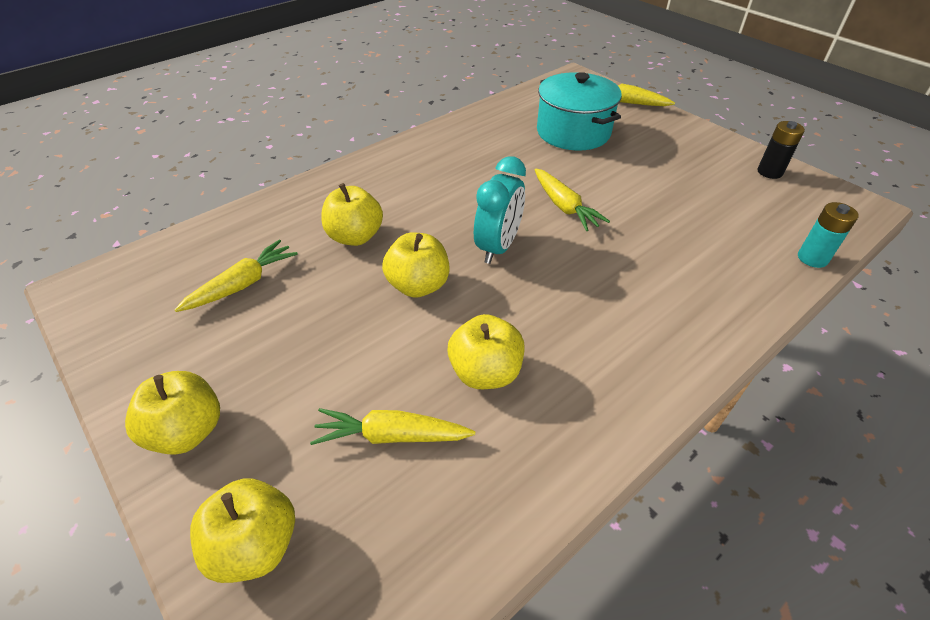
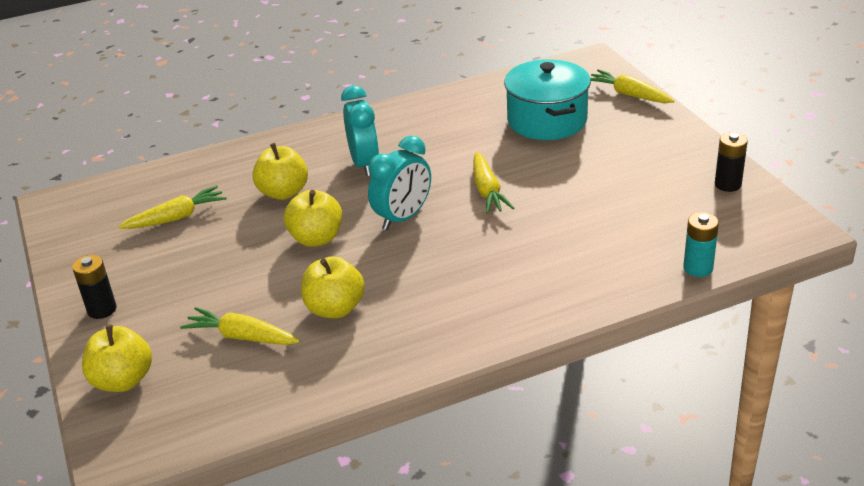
camera: 20 degrees right, 10 degrees down
(187, 431) = (102, 309): yellow apple -> black battery
(426, 194) = (364, 164): none -> turquoise clock

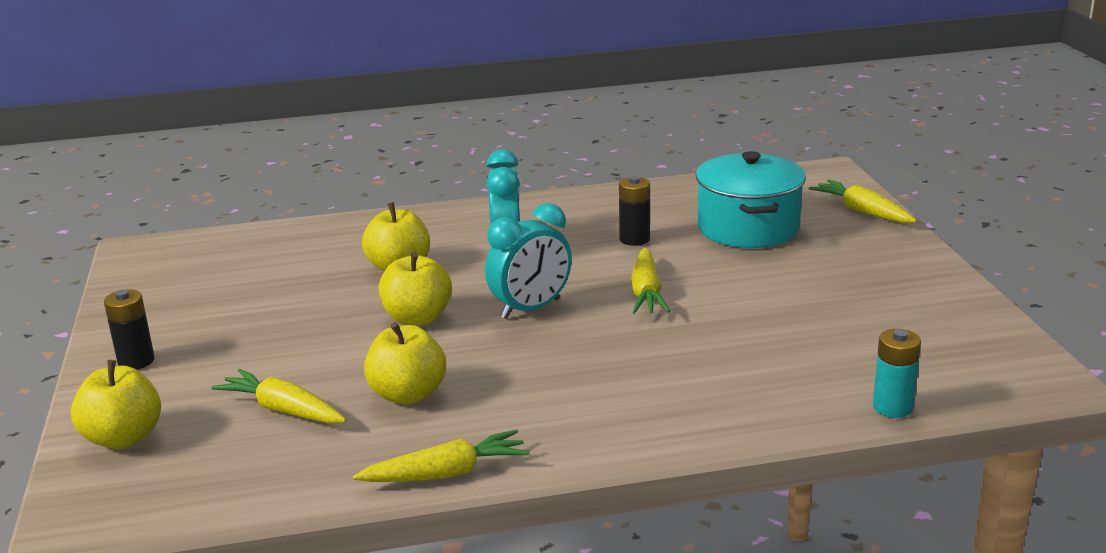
camera: 10 degrees right, 10 degrees down
(176, 217) = (265, 279): yellow carrot -> yellow carrot (446, 473)
(727, 184) = (962, 319): black battery -> black battery (634, 239)

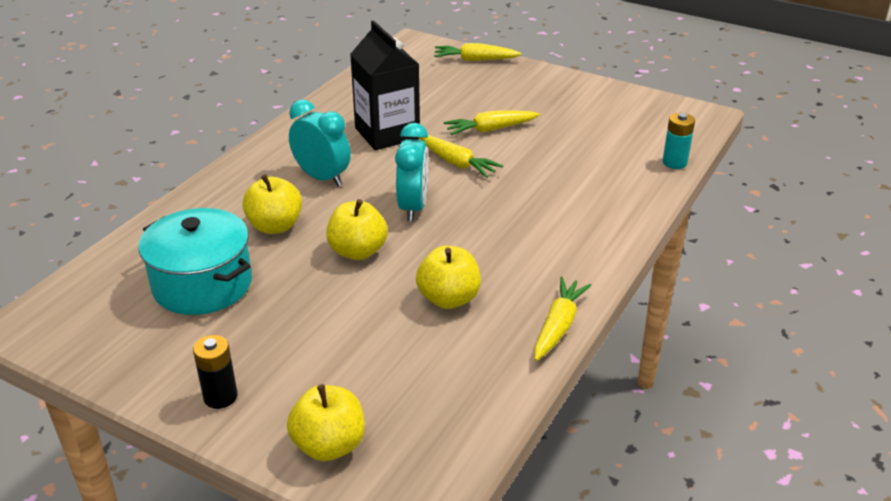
camera: 50 degrees left, 10 degrees up
(283, 410) = (395, 356): yellow carrot -> yellow carrot (490, 129)
(634, 239) = (387, 133): black battery -> black carton
(748, 228) = (436, 96): turquoise pot -> turquoise pot (202, 284)

